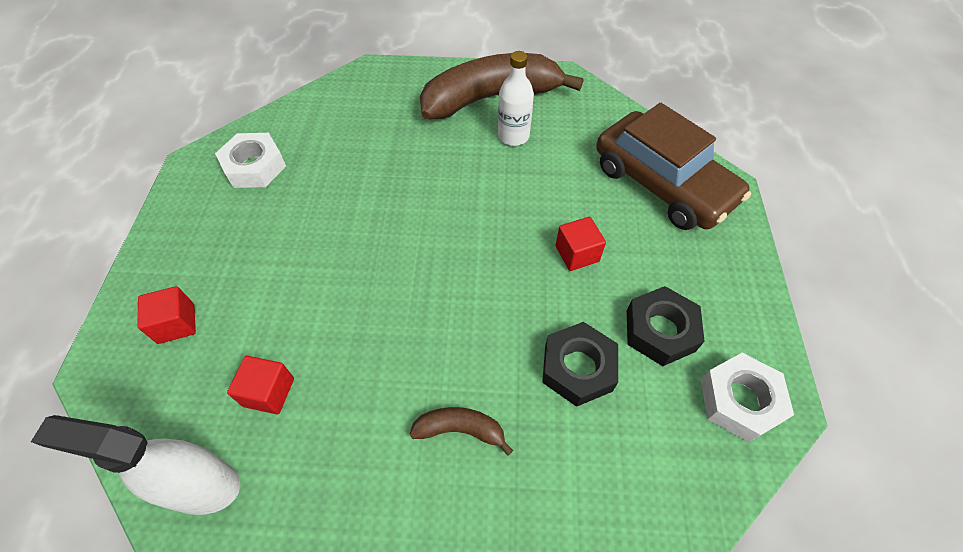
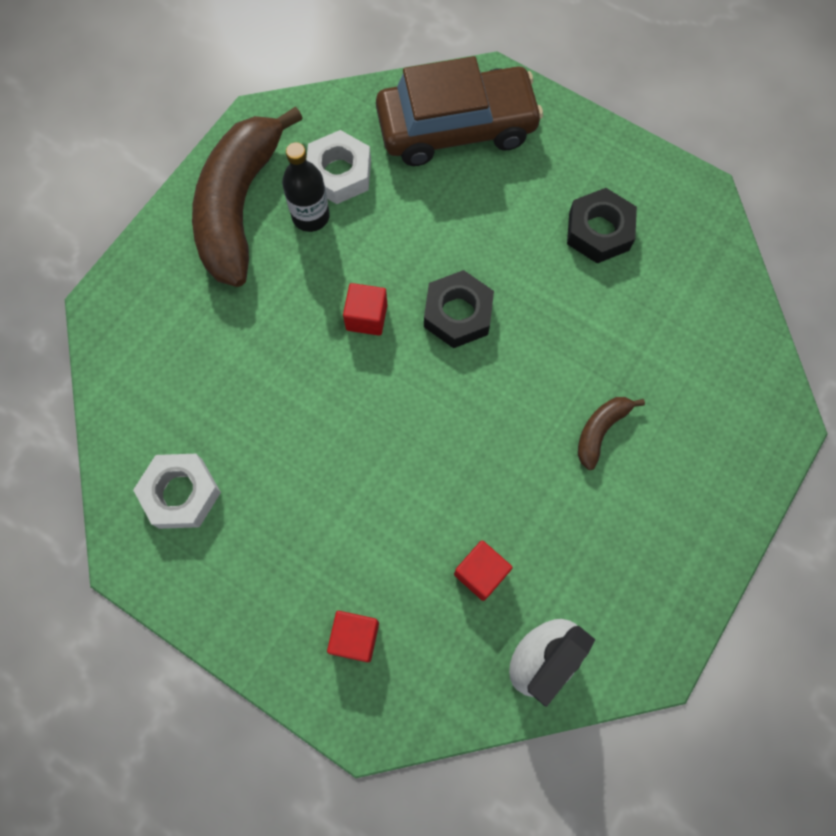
camera: 60 degrees left, 15 degrees up
(513, 136) = (311, 216): white bottle -> black bottle
(577, 253) = (488, 246): red cube -> red cube (366, 317)
(578, 368) = (596, 313): black nut -> black nut (458, 314)
(739, 400) = (685, 217): white nut -> white nut (339, 173)

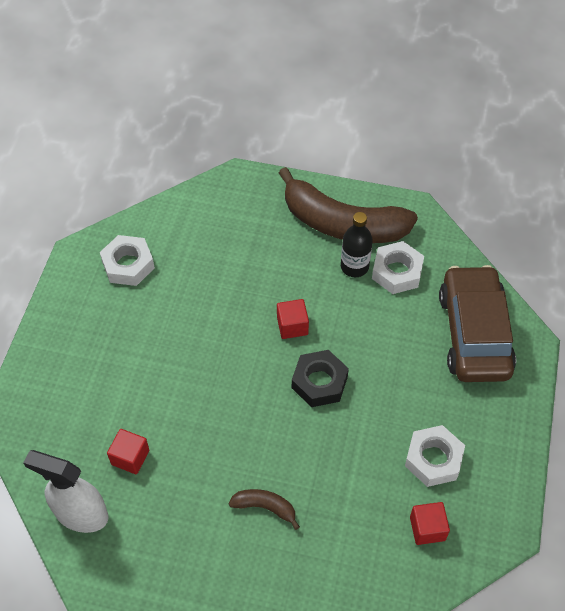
camera: 70 degrees right, 15 degrees down
(240, 206) = (342, 223): brown banana -> brown banana turned 150 degrees counterclockwise
(355, 637) = (64, 394): red cube -> red cube (427, 528)
(456, 127) = (474, 333): brown car -> brown car turned 150 degrees counterclockwise
(599, 231) = (433, 459): black nut -> white nut

